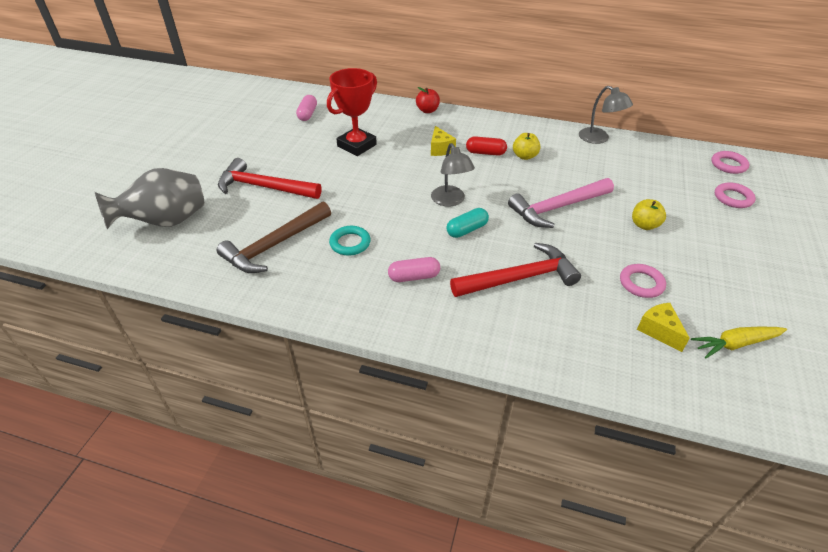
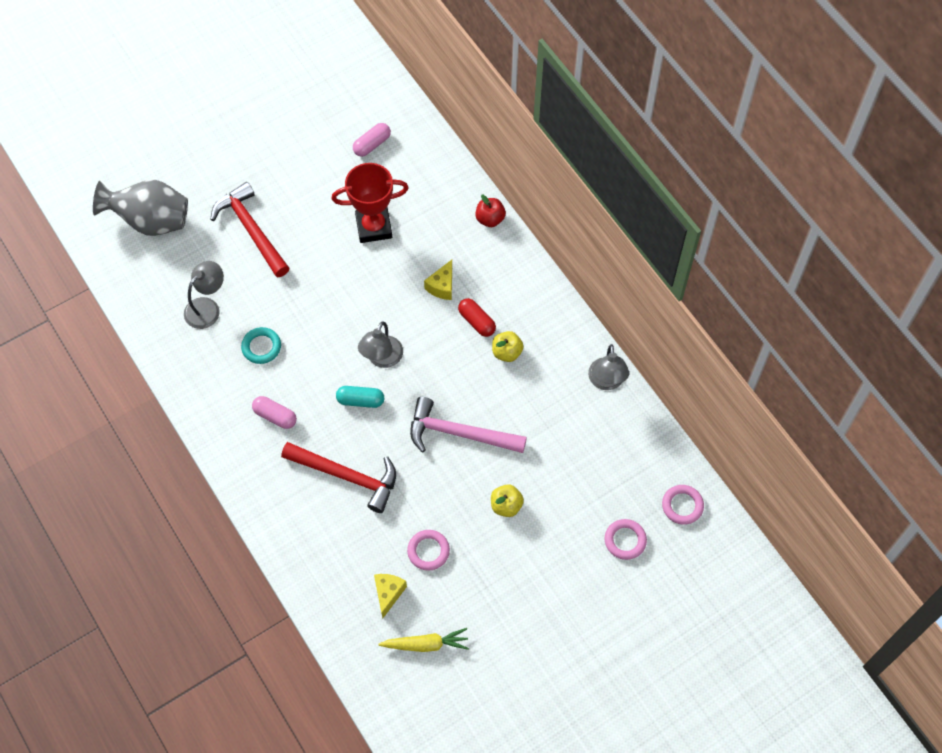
camera: 40 degrees right, 20 degrees up
(274, 245) = (207, 307): brown hammer -> grey lamp
(735, 344) = (426, 644): yellow carrot -> yellow carrot turned 150 degrees clockwise

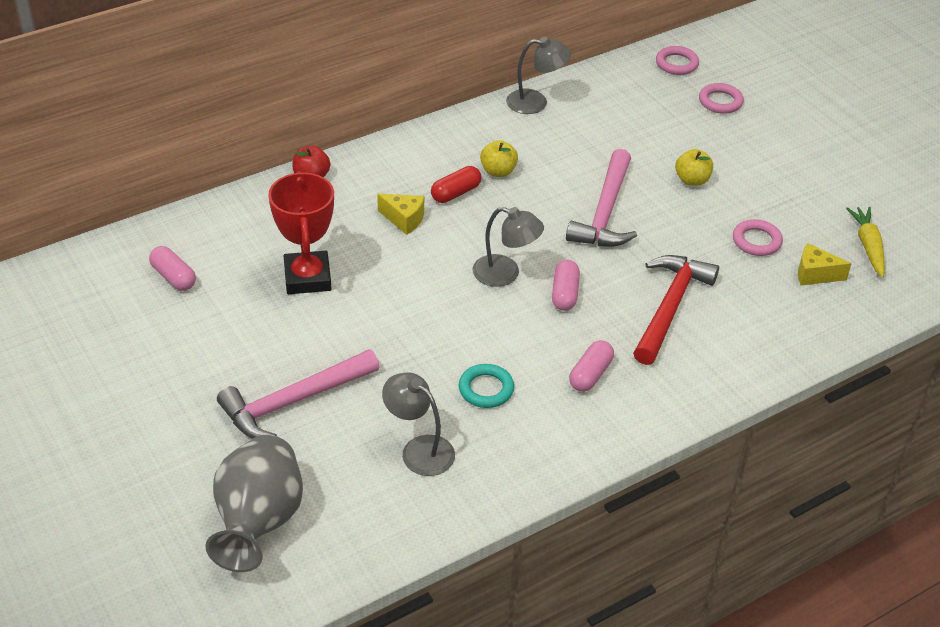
camera: 90 degrees left, 20 degrees down
(251, 230) = (293, 401): red hammer -> pink hammer
(360, 400) = (565, 294): turquoise capsule -> pink capsule

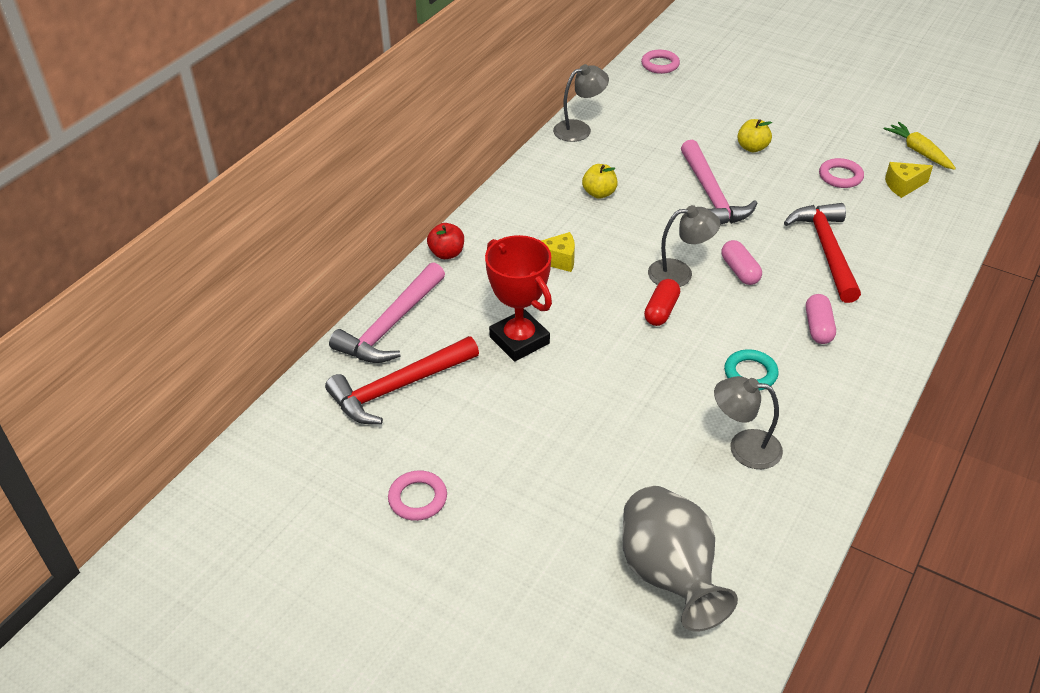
camera: 25 degrees left, 0 degrees up
(174, 277) = (398, 387): pink capsule -> red hammer
(293, 401) = (602, 453): pink hammer -> pink hammer (390, 325)
(456, 193) = (581, 223): red capsule -> red capsule (661, 311)
(720, 101) = (718, 82): pink ring -> pink ring (418, 498)

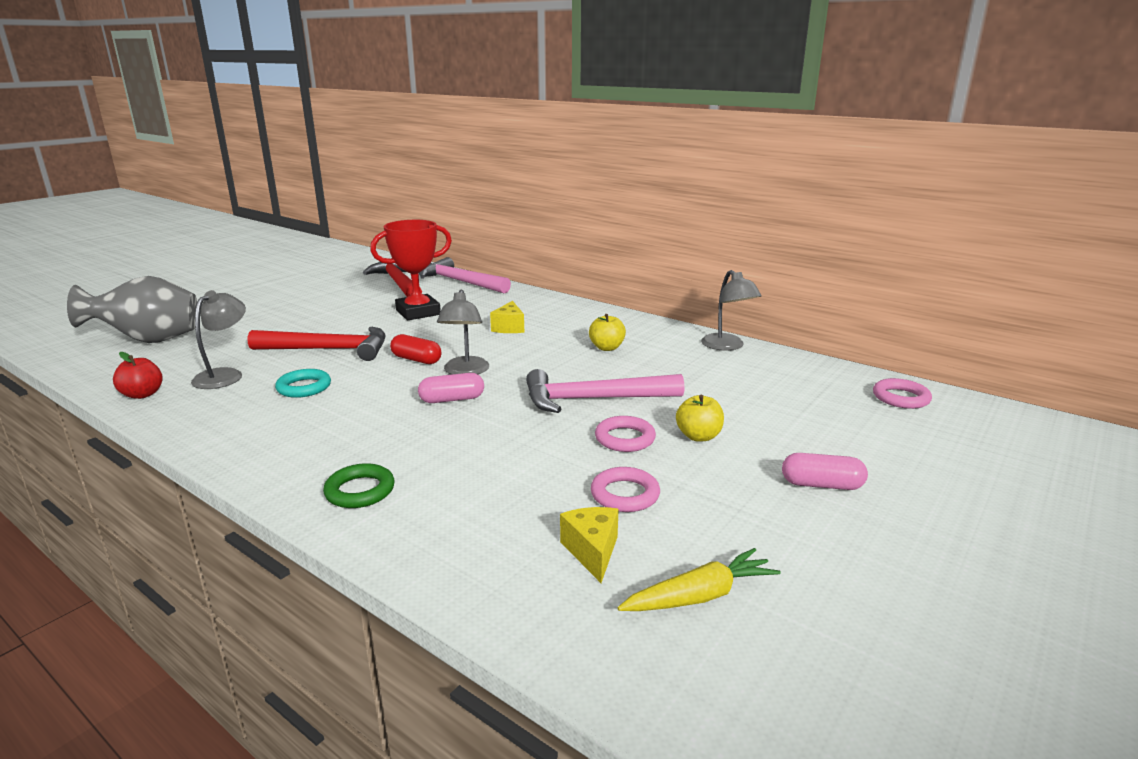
camera: 95 degrees right, 20 degrees down
(418, 498) = (299, 286): pink ring -> pink ring (625, 438)
(447, 253) = (534, 296): red apple -> red apple (142, 394)
(818, 327) = (335, 429): pink capsule -> pink capsule (821, 485)
(827, 250) = (461, 455): red hammer -> red hammer (329, 350)
(895, 289) = (360, 491): none -> green ring

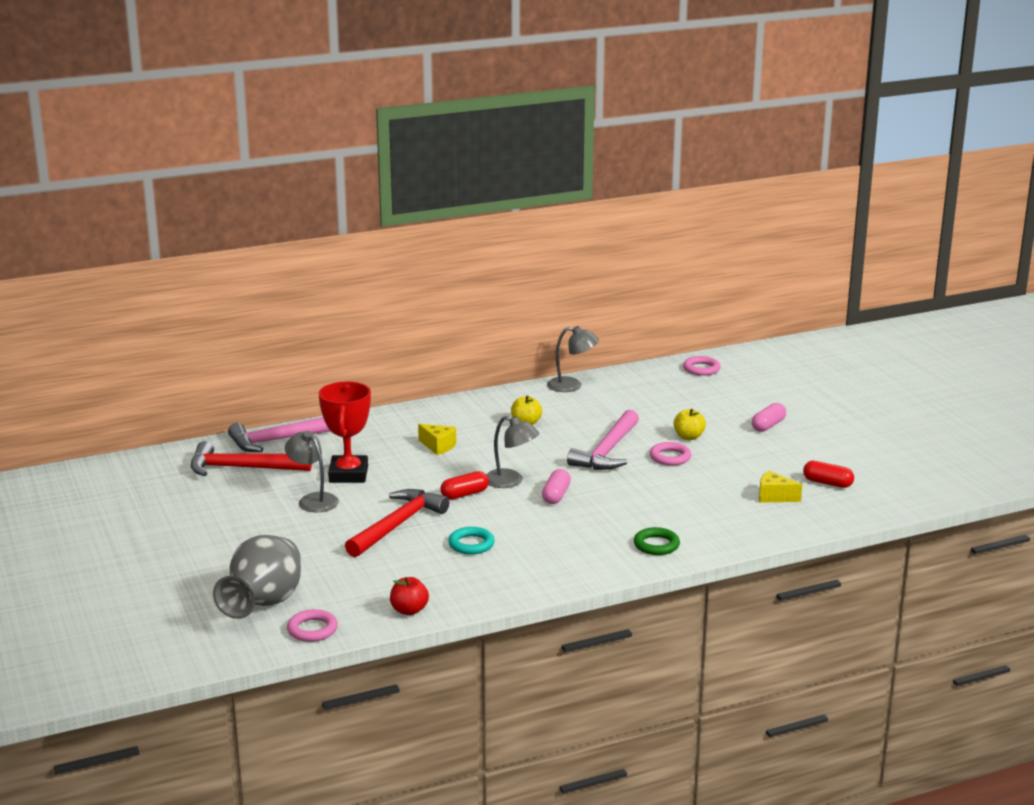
camera: 60 degrees left, 0 degrees up
(225, 375) = (405, 574): grey lamp -> grey lamp (313, 500)
(625, 494) = (731, 475): pink ring -> pink ring (312, 629)
(700, 596) = (827, 483): yellow carrot -> red capsule

